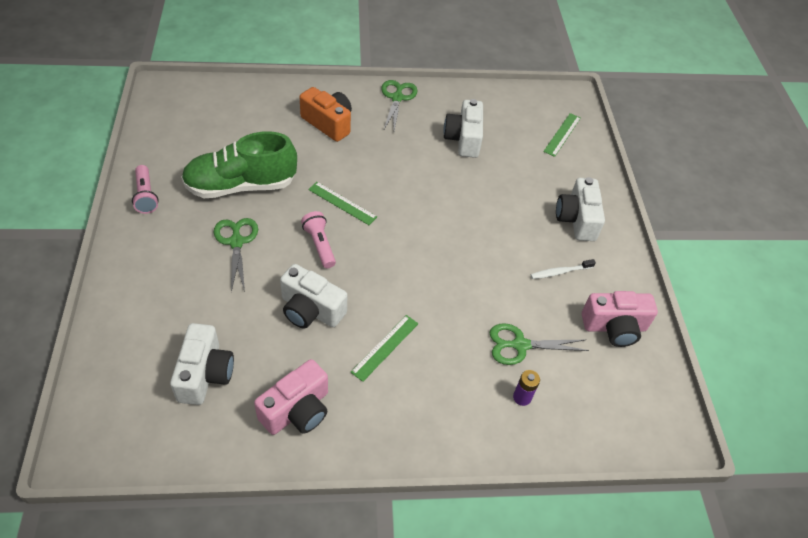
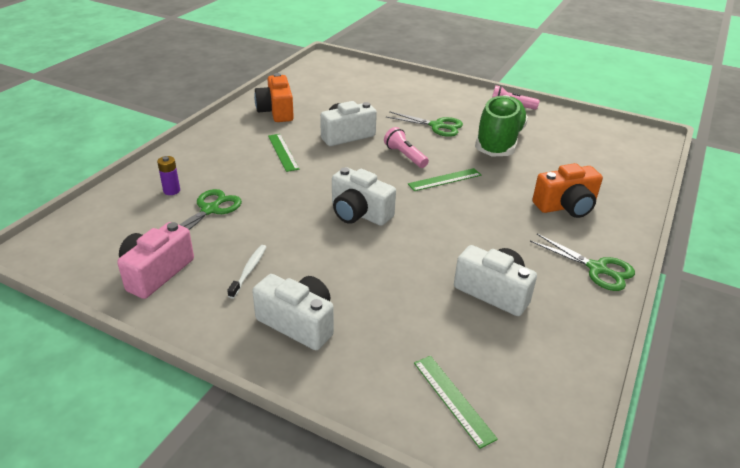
camera: 125 degrees right, 15 degrees down
(205, 374) = (335, 93): white camera -> white camera (359, 213)
(297, 410) = (276, 111): pink camera -> orange camera
(320, 245) = (405, 156): pink flashlight -> pink flashlight turned 135 degrees counterclockwise

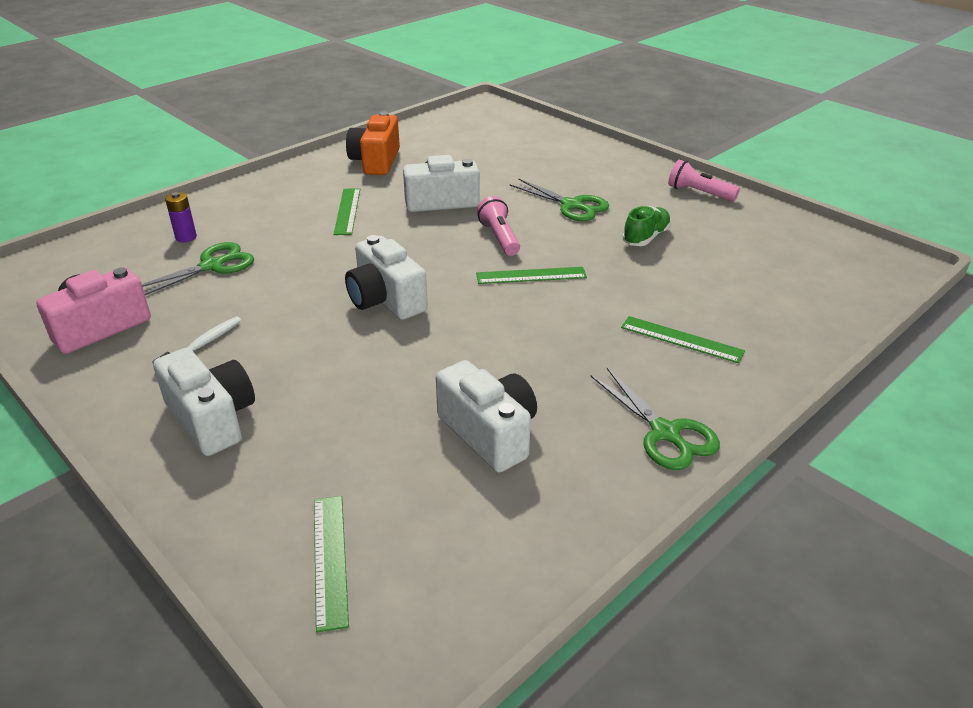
camera: 20 degrees right, 0 degrees up
(499, 142) = (646, 237): green shoe -> green shoe, size x0.48
(566, 206) = (681, 339): orange camera -> green ruler

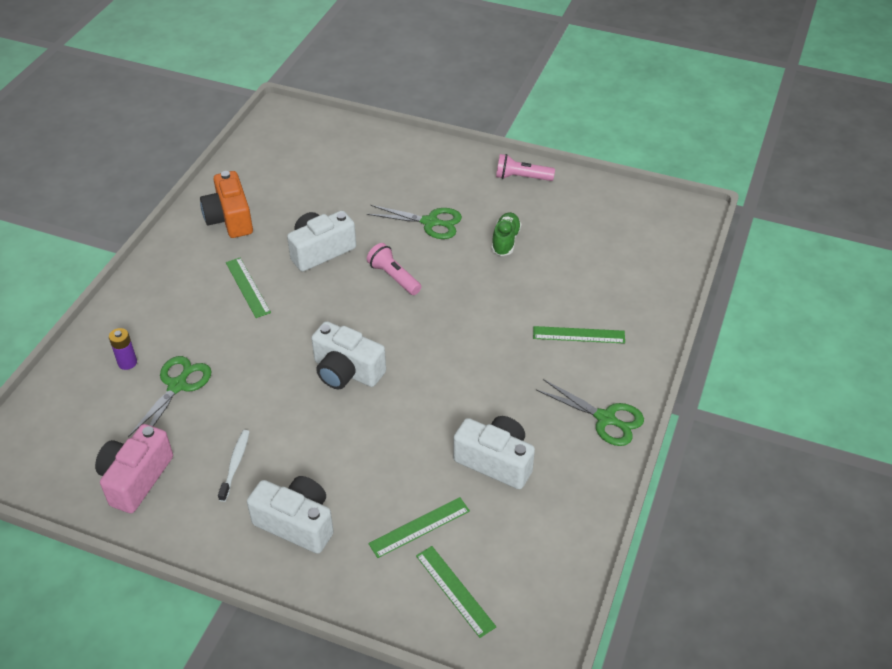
camera: 25 degrees left, 10 degrees up
(531, 275) = (441, 309): green ruler -> green ruler (419, 527)

